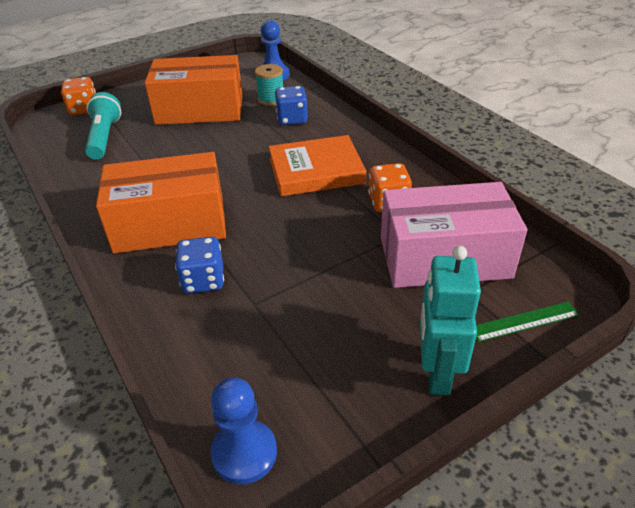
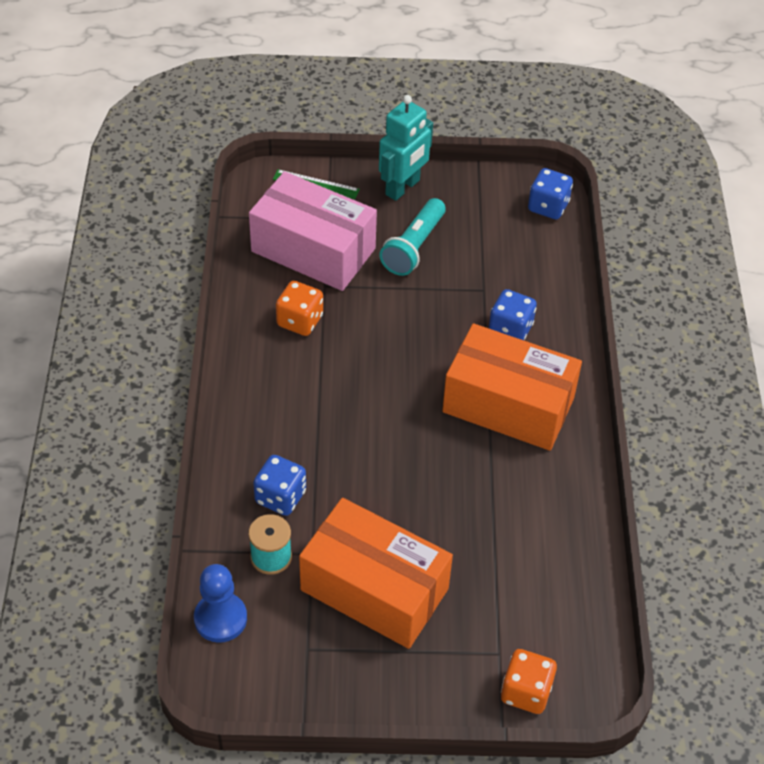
camera: 150 degrees left, 10 degrees up
(104, 137) = (521, 597): turquoise flashlight -> turquoise flashlight (414, 247)
(244, 453) = (548, 206): blue pawn -> blue dice
(316, 171) = (327, 396): orange book -> none

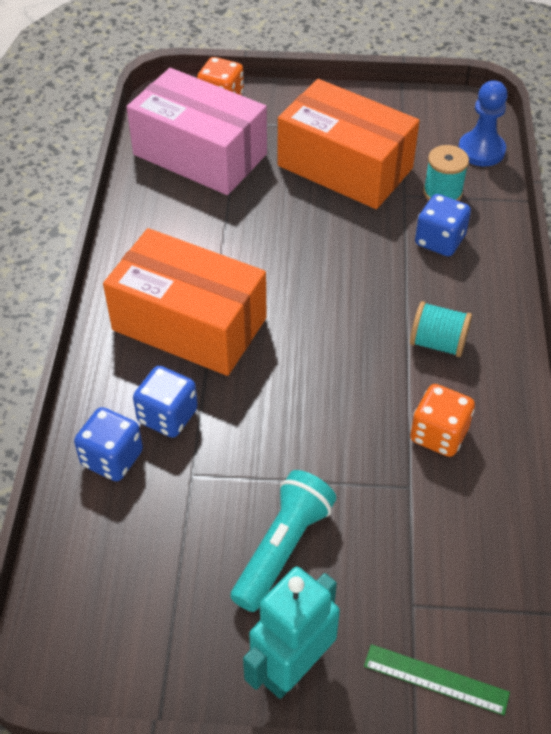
camera: 175 degrees left, 0 degrees up
(293, 393) = (437, 343): none -> turquoise spool
(313, 250) = (430, 547): pink box -> pink box (200, 154)
(548, 206) = (64, 621): blue dice -> blue dice (112, 458)

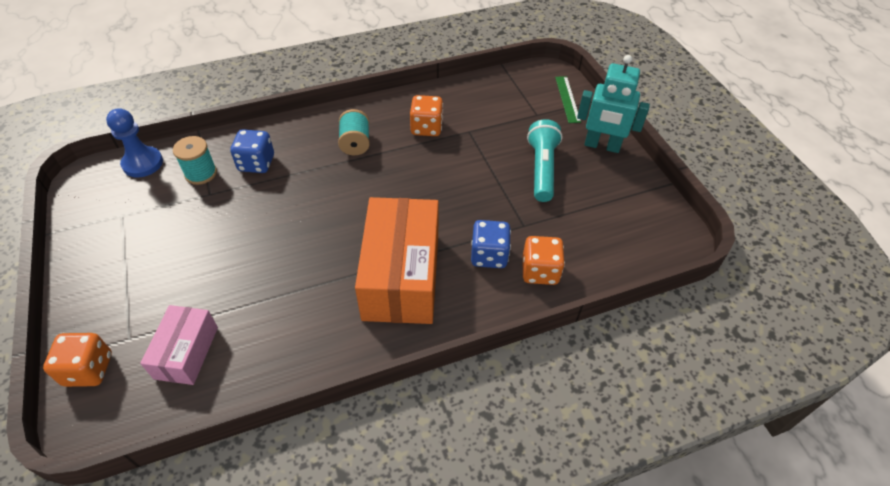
camera: 115 degrees left, 0 degrees up
(112, 458) = (540, 271): blue dice -> orange dice
(200, 154) = (186, 352): pink box -> pink box, size x0.55
(282, 548) = (542, 169): turquoise flashlight -> turquoise flashlight turned 90 degrees clockwise
(345, 167) = (182, 238): orange box -> none

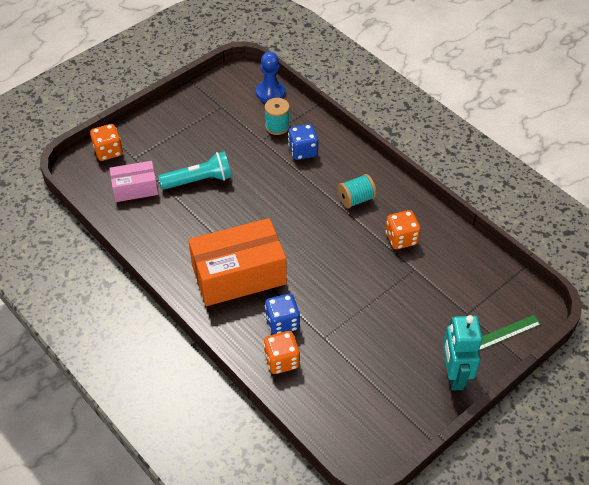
camera: 70 degrees right, 0 degrees up
(542, 169) = (396, 335): turquoise flashlight -> turquoise flashlight (199, 180)

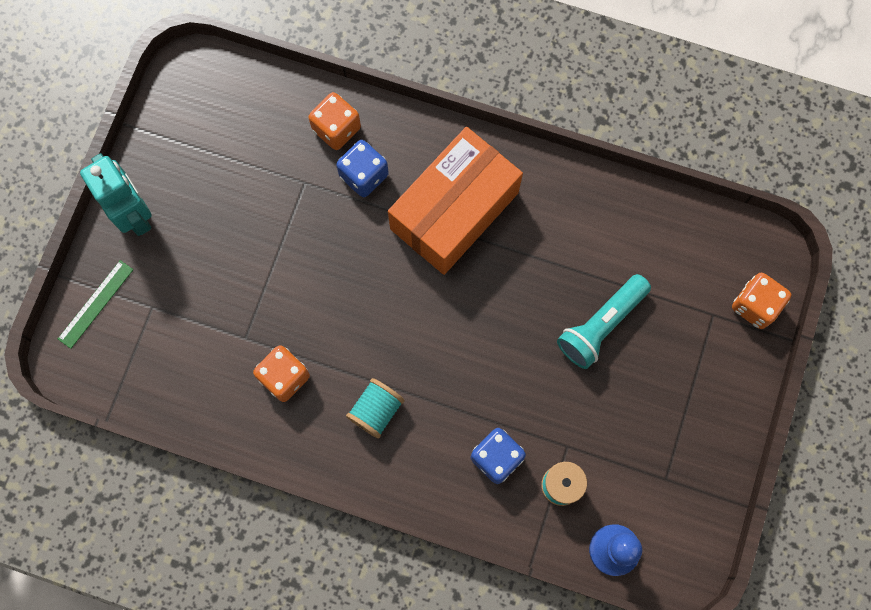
camera: 150 degrees right, 25 degrees up
(135, 188) = (672, 265): pink box -> none

